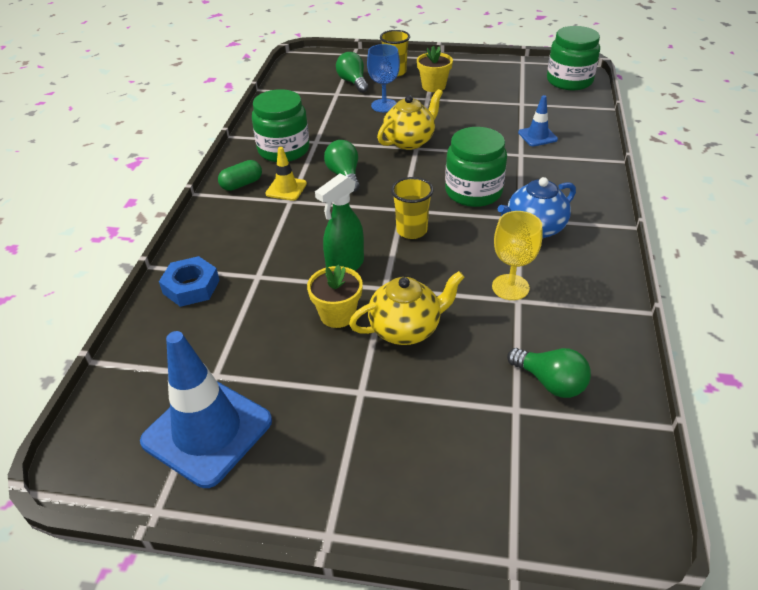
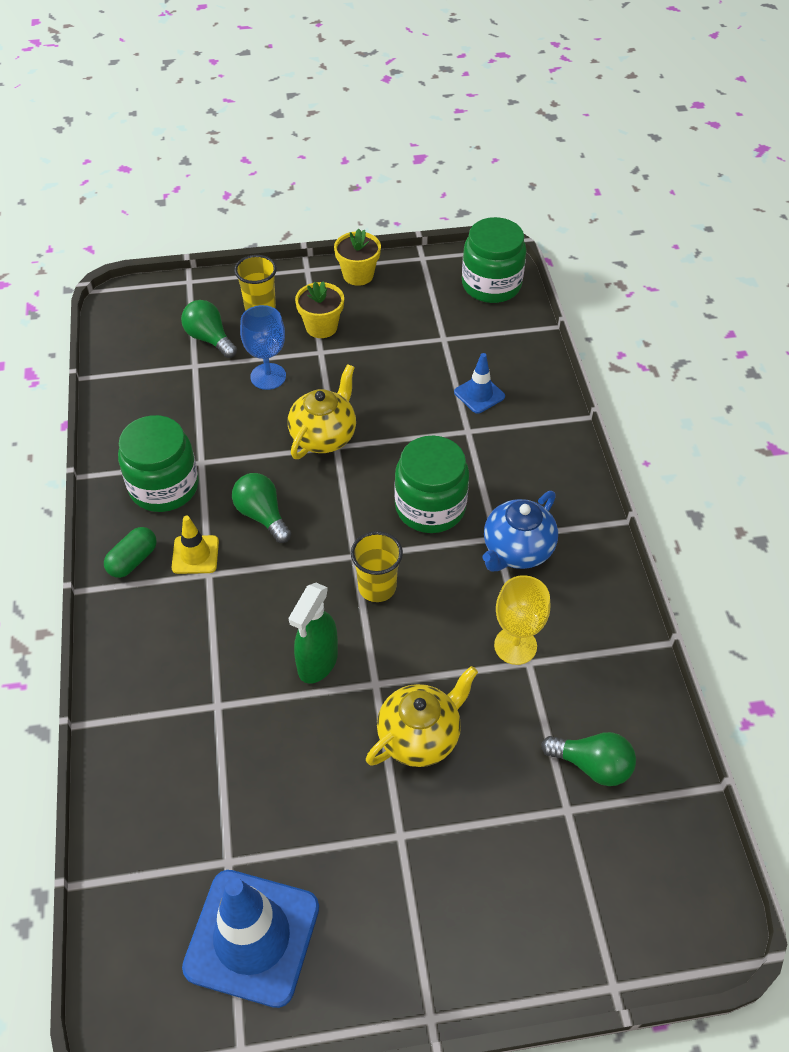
camera: 20 degrees left, 10 degrees up
(191, 287) = (141, 743): blue nut -> none
(337, 315) = (335, 737): yellow flower pot -> yellow flower pot (358, 275)

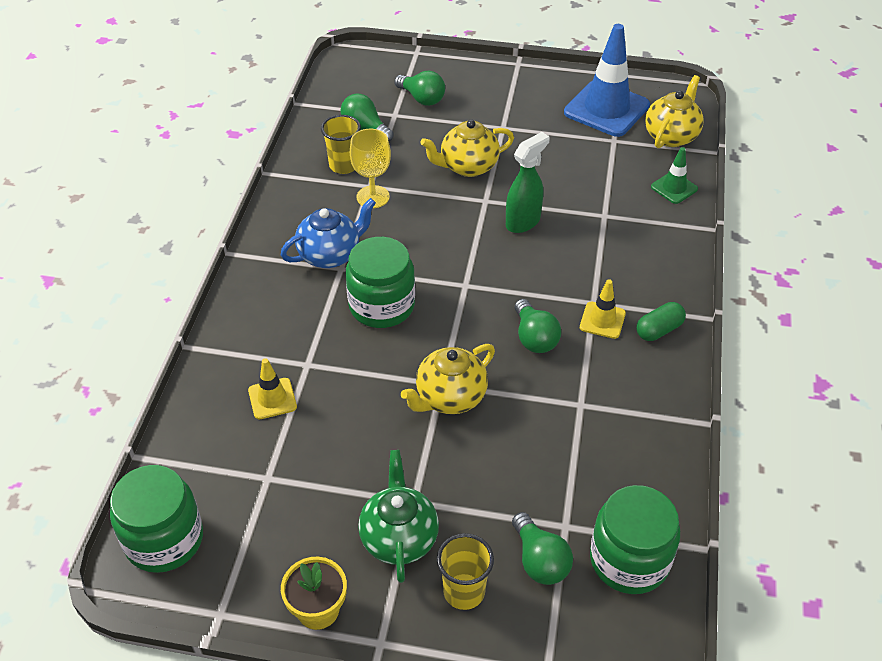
camera: 160 degrees left, 5 degrees down
(129, 785) = (674, 188): none -> green traffic cone
(140, 902) = (671, 136): none -> yellow teapot
(164, 486) = (622, 389): green jar -> green jar (629, 560)
(268, 376) = (484, 485): blue goblet -> none
(321, 327) = (399, 537): yellow flower pot -> green teapot
(377, 587) = (457, 258): yellow cup -> yellow cup (344, 165)
(479, 394) = (272, 399): blue traffic cone -> yellow traffic cone
(546, 861) = (422, 98): none -> green light bulb

